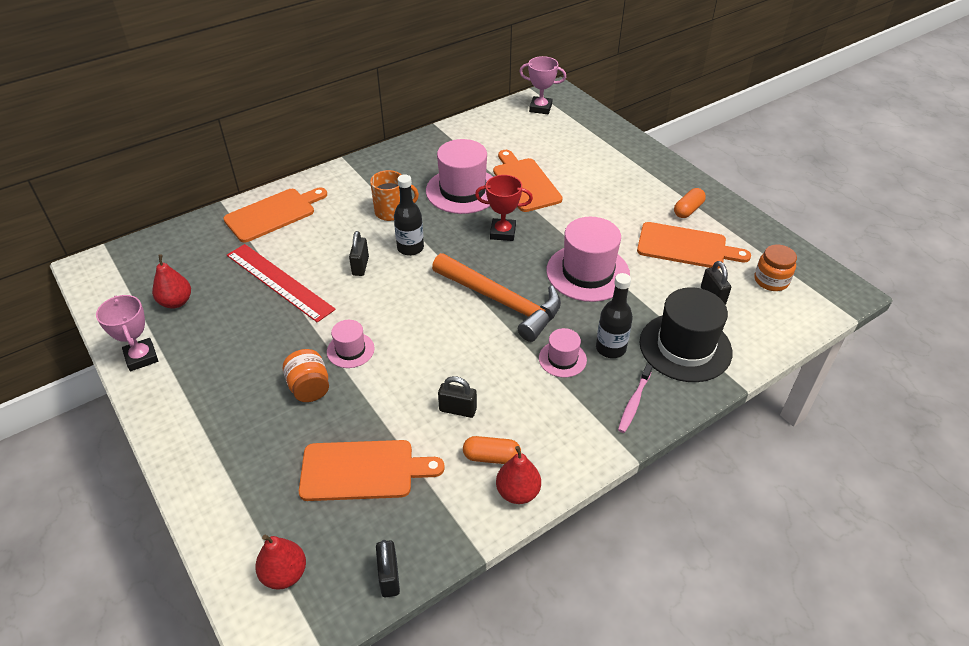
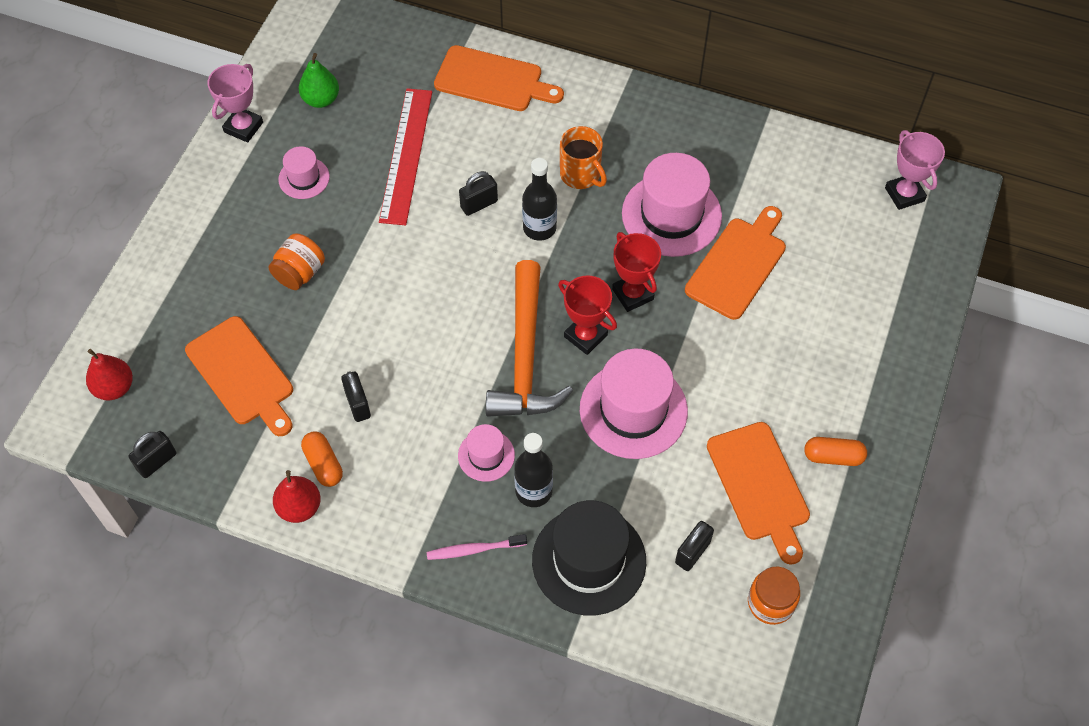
camera: 55 degrees right, 15 degrees up
(176, 302) = (321, 99): red pear -> green pear
(350, 350) = (365, 273): pink hat -> pink hat (304, 178)
(513, 267) = (585, 336): none -> red trophy

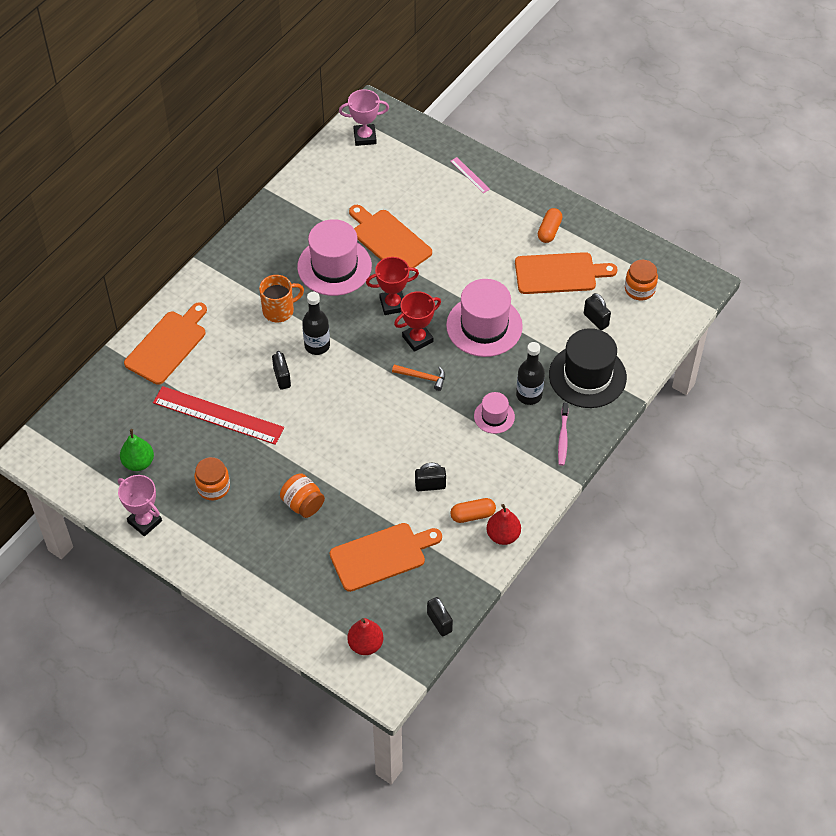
camera: 75 degrees left, 5 degrees down
(304, 178) = (213, 487): pink hat -> orange jar
(525, 356) = (422, 377): orange hammer -> orange hammer, size x0.43
(893, 333) = (470, 175): none -> pink ruler

